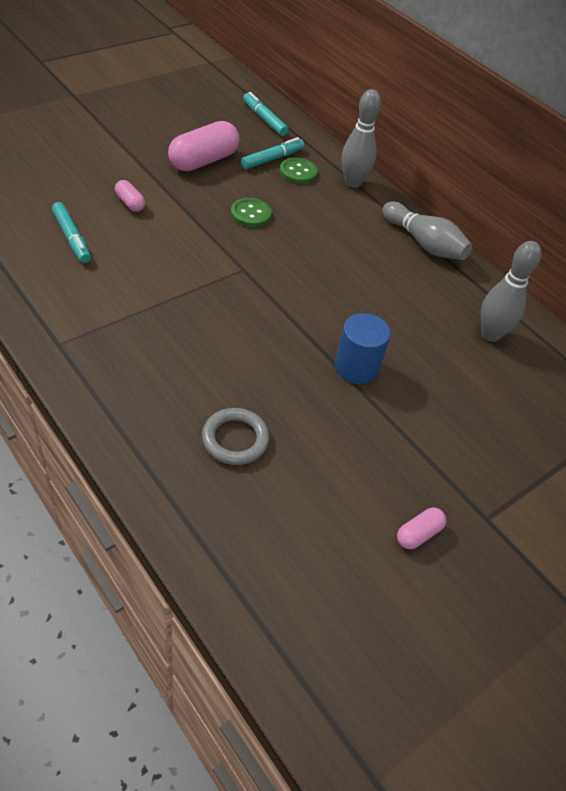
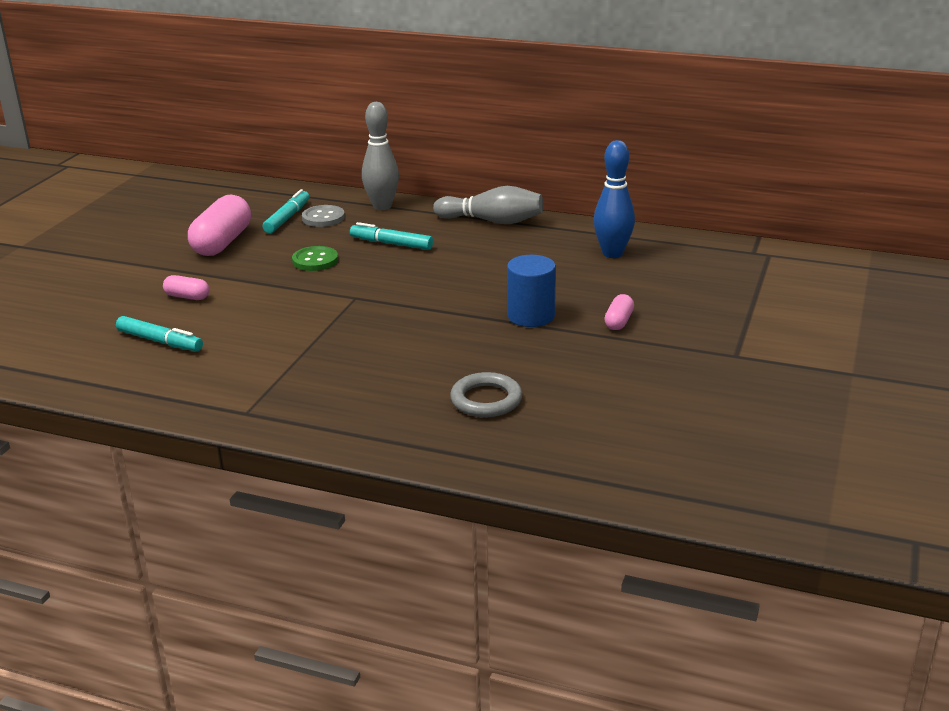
camera: 25 degrees left, 20 degrees down
(264, 119) = (244, 194): turquoise marker -> turquoise marker (391, 244)
(298, 172) = (323, 218): green button -> grey button
(418, 534) = (697, 386): pink capsule -> pink capsule (619, 321)
(490, 334) = (612, 253): grey bowling pin -> blue bowling pin

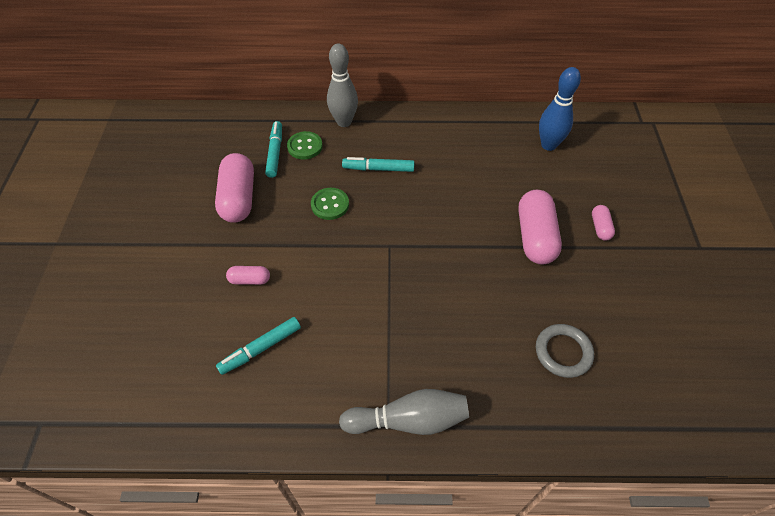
camera: 20 degrees left, 25 degrees up
(160, 341) = (260, 348): turquoise marker -> turquoise marker turned 135 degrees clockwise
(323, 218) = (305, 146): grey button -> green button
(492, 221) = (439, 123): grey bowling pin -> grey bowling pin (408, 420)
(531, 316) = (535, 237): blue cylinder -> pink capsule

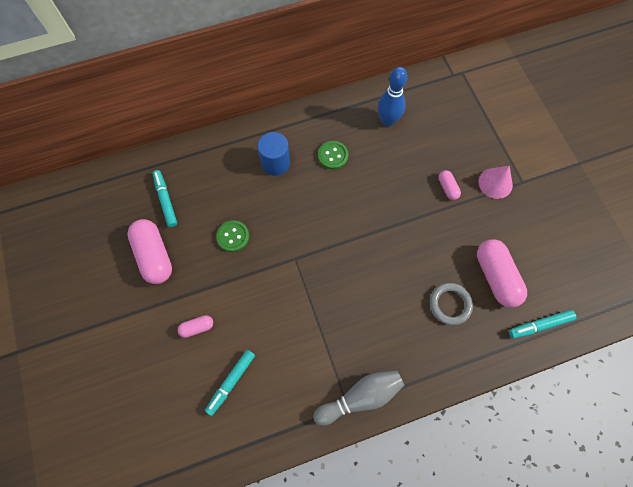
camera: 20 degrees left, 15 degrees up
(305, 146) = (188, 186): green button -> green button (333, 156)
(344, 122) = (212, 150): grey bowling pin -> none
(378, 169) = (259, 188): turquoise marker -> turquoise marker (539, 325)
(406, 151) = (275, 163): none -> blue cylinder
(535, 237) = (402, 212): pink capsule -> pink capsule (496, 277)
(663, 239) = (495, 183): none -> pink cone

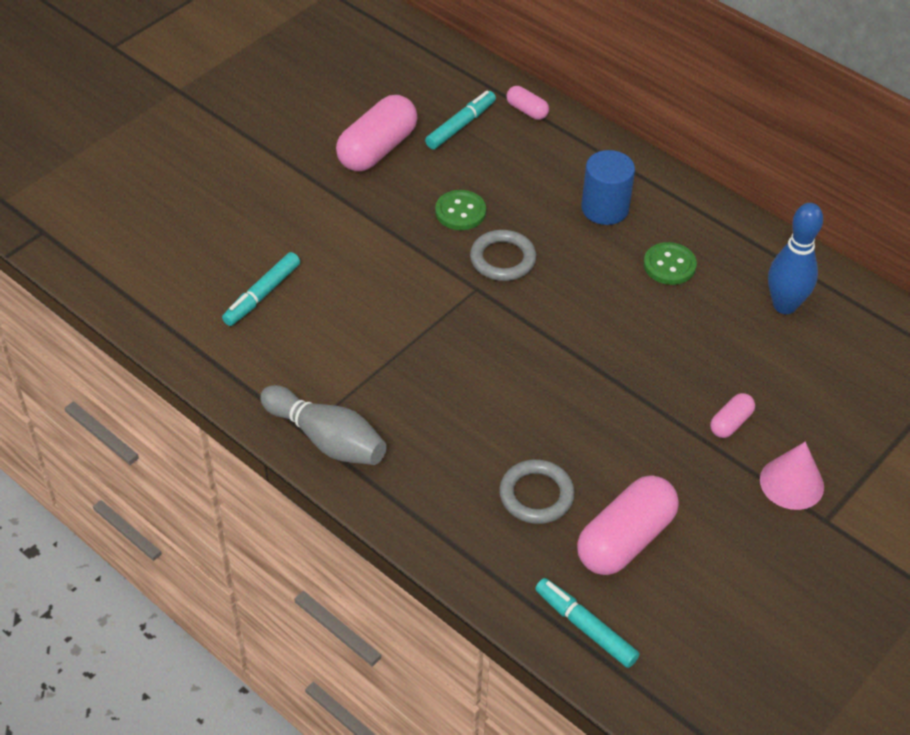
camera: 60 degrees right, 20 degrees down
(197, 327) = (311, 231): pink capsule -> pink capsule (527, 110)
(231, 382) = (262, 295): turquoise marker -> turquoise marker turned 60 degrees counterclockwise
(281, 233) = (503, 259): none -> grey ring

